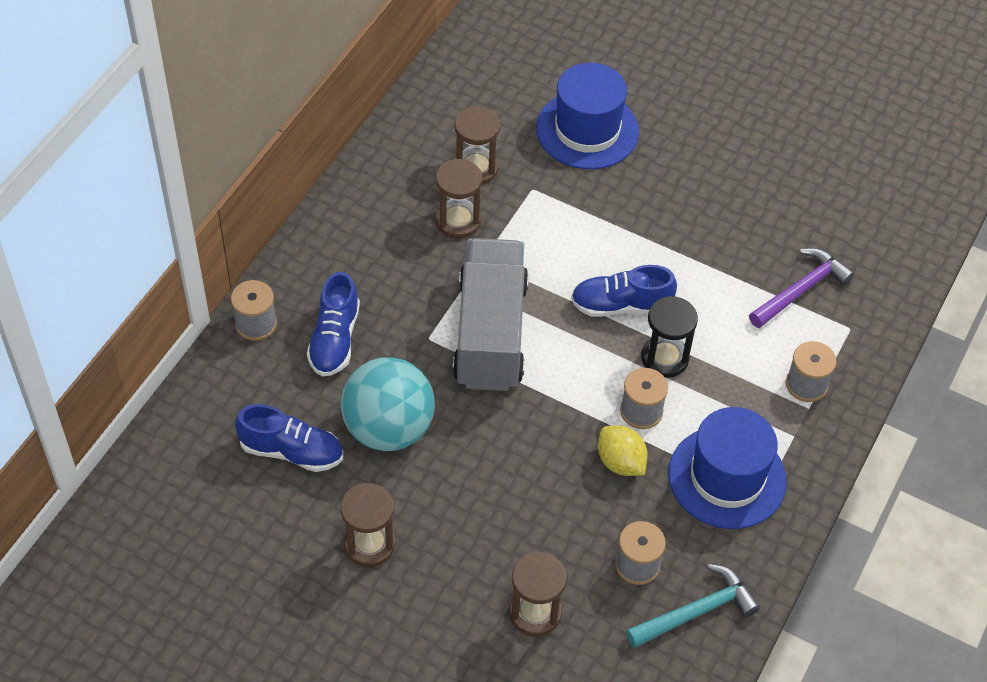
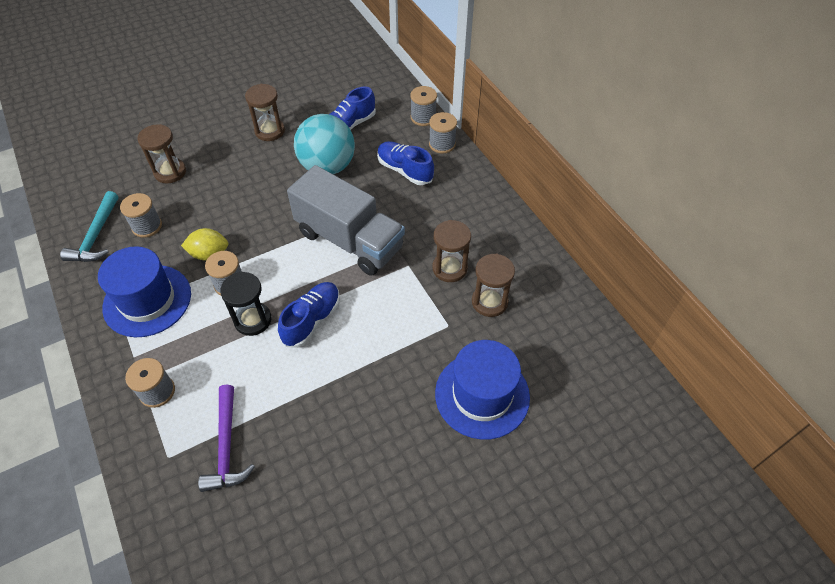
camera: 125 degrees right, 0 degrees up
(214, 372) = (423, 117): none -> grey spool

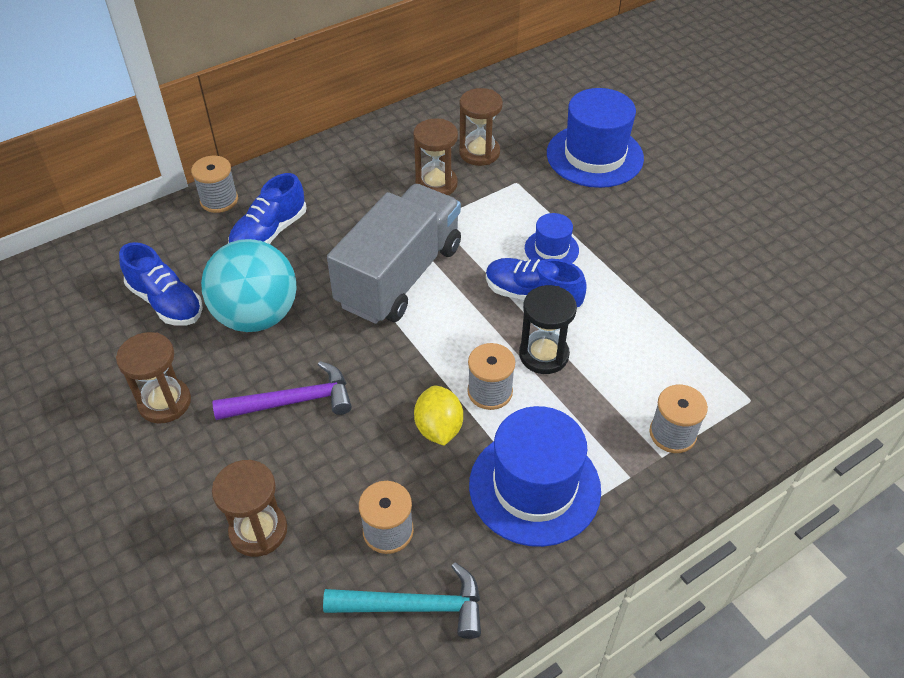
camera: 95 degrees left, 5 degrees down
(226, 446) = (718, 347): purple hammer -> purple hammer (293, 401)
(361, 340) = (551, 249): none -> blue hat
(423, 117) = (159, 222): grey spool -> none

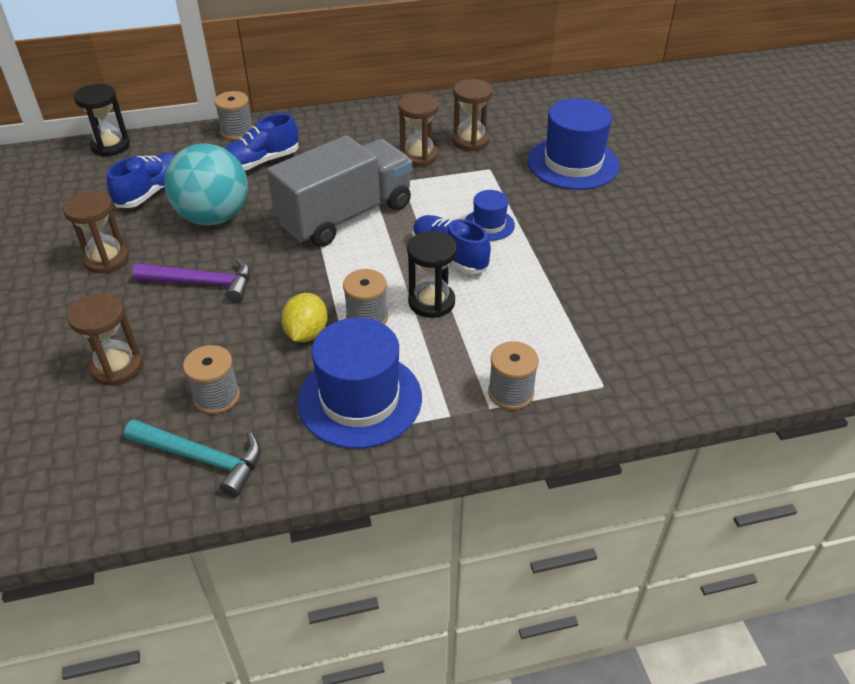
camera: 20 degrees right, 5 degrees down
(79, 255) = (110, 146): none -> black hourglass
(166, 302) = (152, 192): blue shoe -> blue shoe turned 120 degrees counterclockwise

